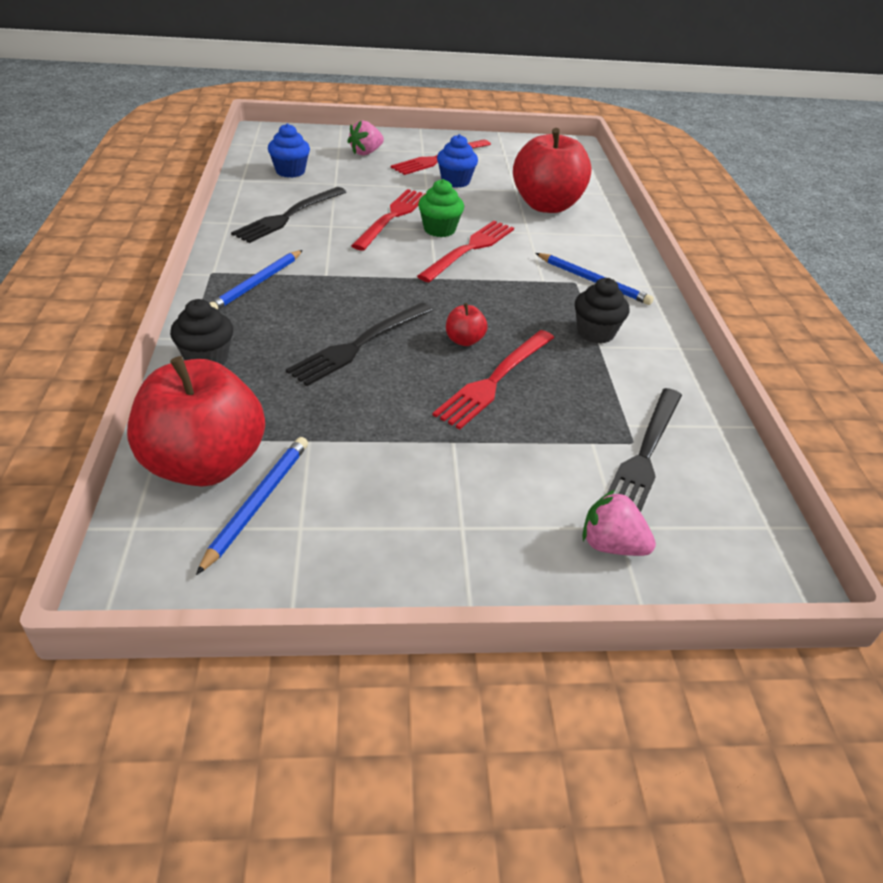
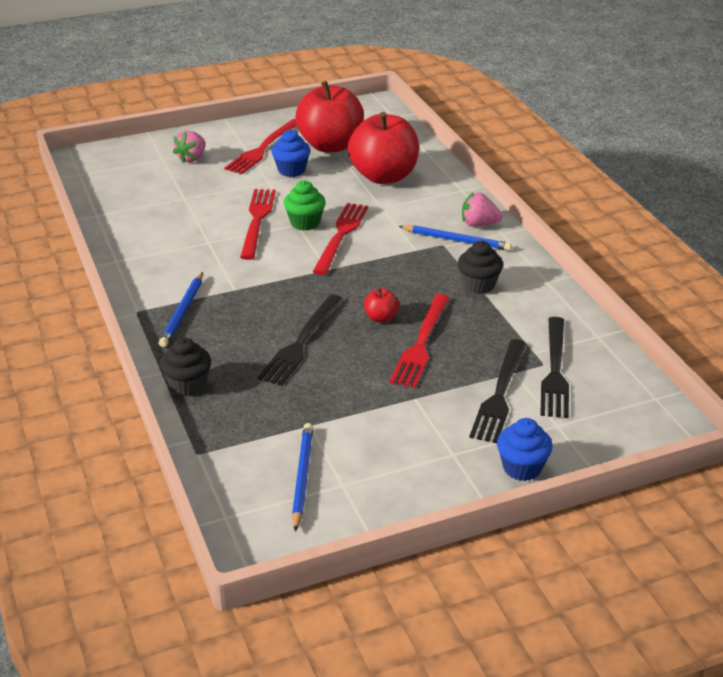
camera: 15 degrees left, 5 degrees down
(204, 464) = (245, 462): red apple -> red apple (330, 145)
(289, 216) = (165, 241): black fork -> black fork (499, 393)
(290, 171) = (135, 195): blue cupcake -> blue cupcake (522, 468)
(611, 545) = (558, 438): pink strawberry -> pink strawberry (479, 224)

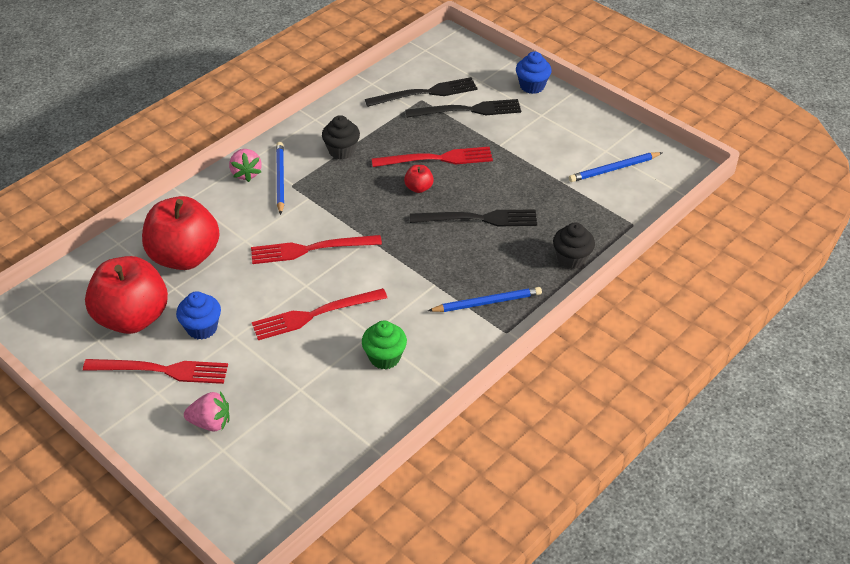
camera: 115 degrees left, 10 degrees up
(305, 223) = (301, 280): green cupcake -> green cupcake (384, 357)

